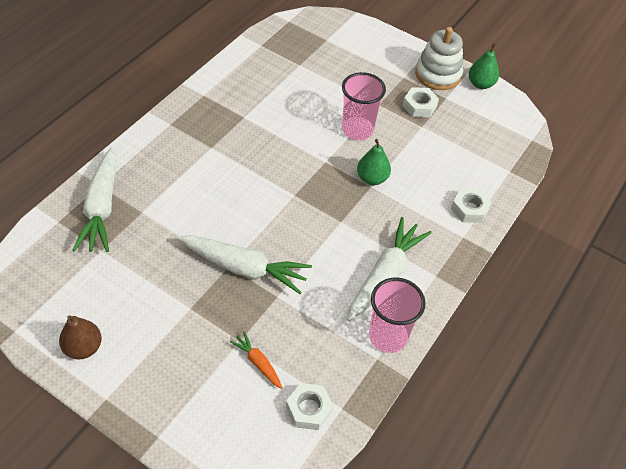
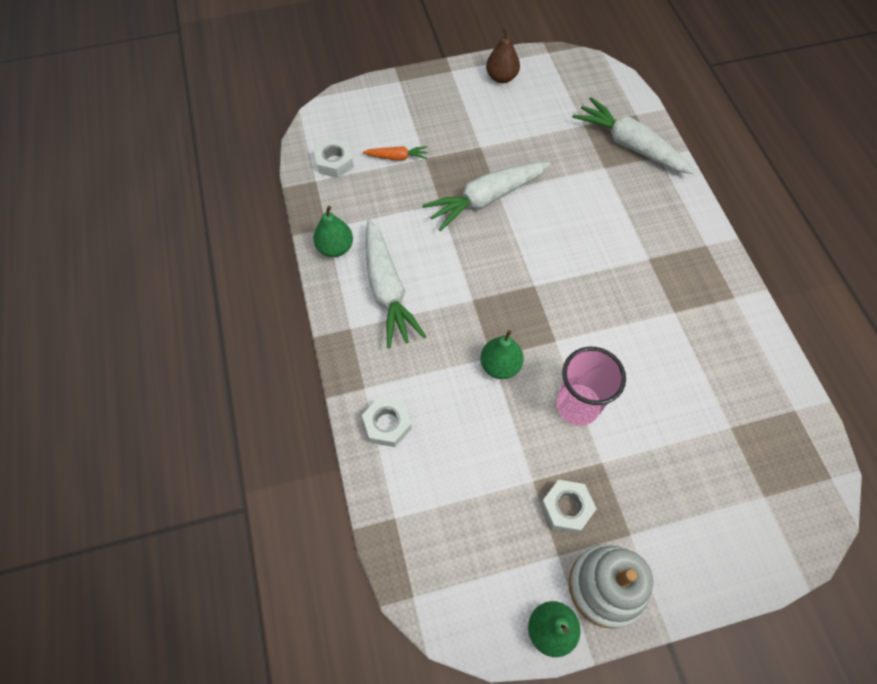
camera: 135 degrees right, 10 degrees up
(388, 336) = (335, 248): pink cup -> green pear

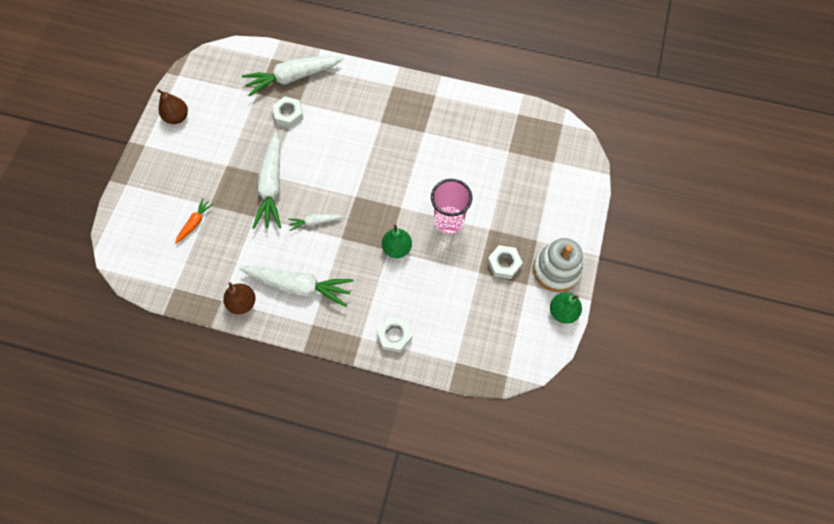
camera: 60 degrees left, 5 degrees up
(334, 162) = (168, 267): white nut -> white nut (289, 115)
(335, 248) = (242, 303): green pear -> brown pear
(473, 262) = (314, 222): none -> white carrot

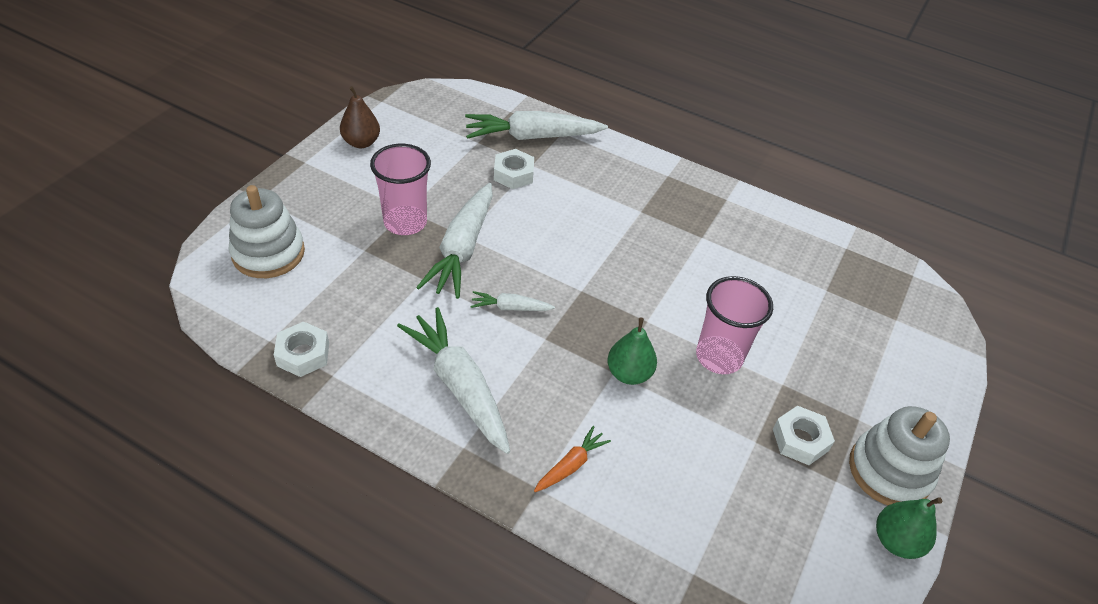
camera: 10 degrees right, 20 degrees down
(149, 225) = (268, 253): none -> white stacking toy
(195, 223) = (335, 266): orange carrot -> orange carrot (571, 465)
(229, 176) = (405, 222): none -> pink cup
(242, 303) = (364, 387): brown pear -> none
(299, 286) = (460, 386): white carrot -> white carrot turned 150 degrees counterclockwise
(394, 336) = (595, 501): white nut -> white nut (303, 354)

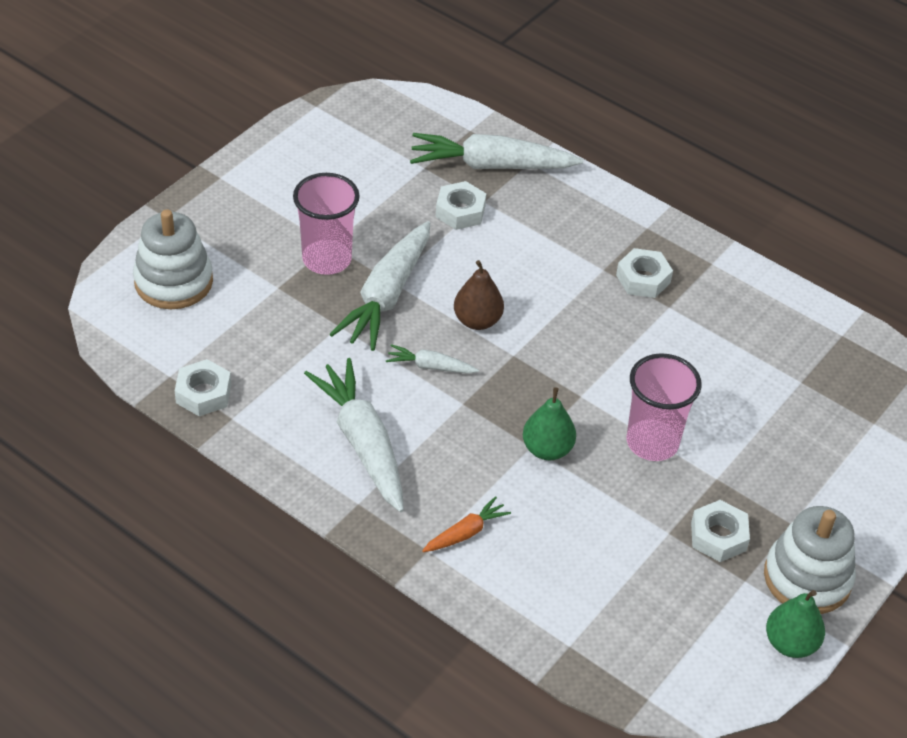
camera: 10 degrees right, 0 degrees up
(361, 142) = (287, 158): brown pear -> brown pear (477, 321)
(675, 216) = (643, 279): none -> white nut

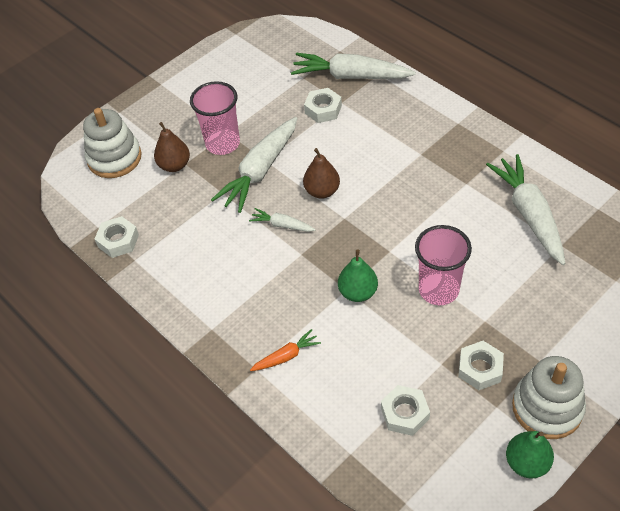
camera: 15 degrees right, 5 degrees up
(263, 290) = (174, 165): none -> brown pear
(363, 443) = (223, 282): white carrot -> white carrot (529, 214)
(643, 279) = (449, 162): white nut -> white nut (404, 413)

